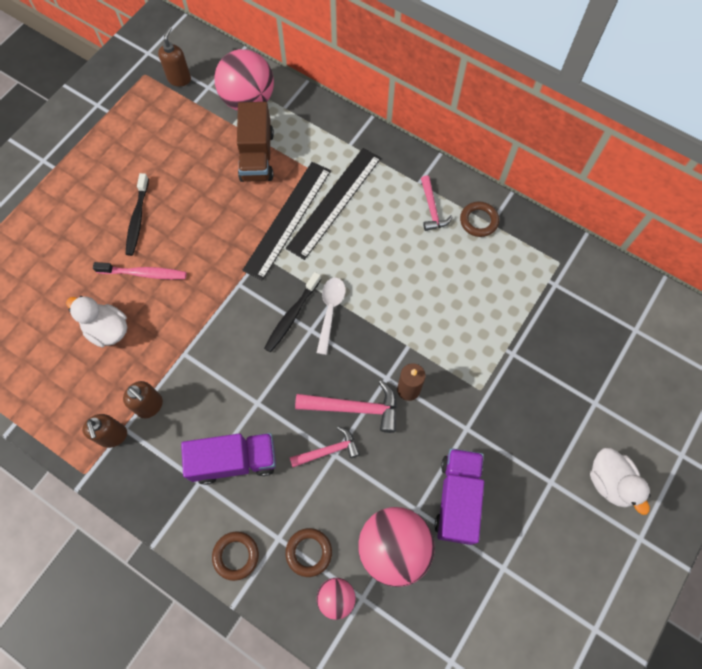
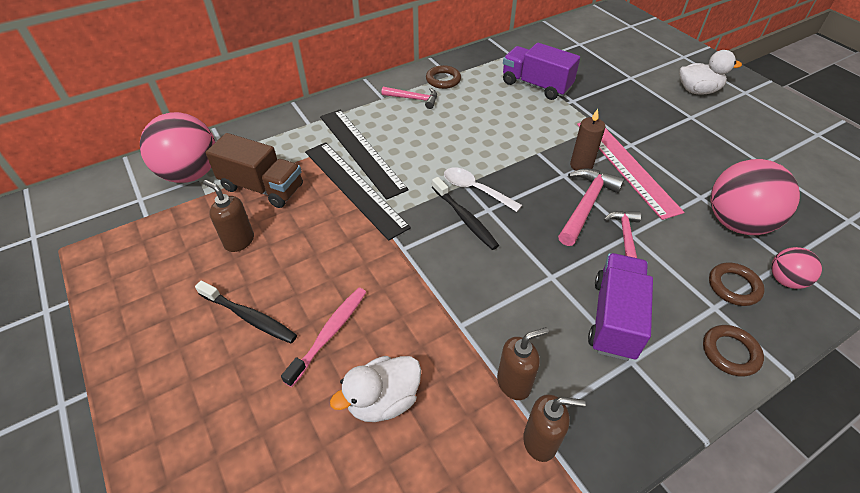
camera: 65 degrees left, 20 degrees down
(179, 79) = (102, 219): brown soap dispenser -> brown soap dispenser (239, 241)
(429, 430) = (625, 165): none -> pink ruler
(457, 498) = (695, 169): purple truck -> purple truck (536, 85)

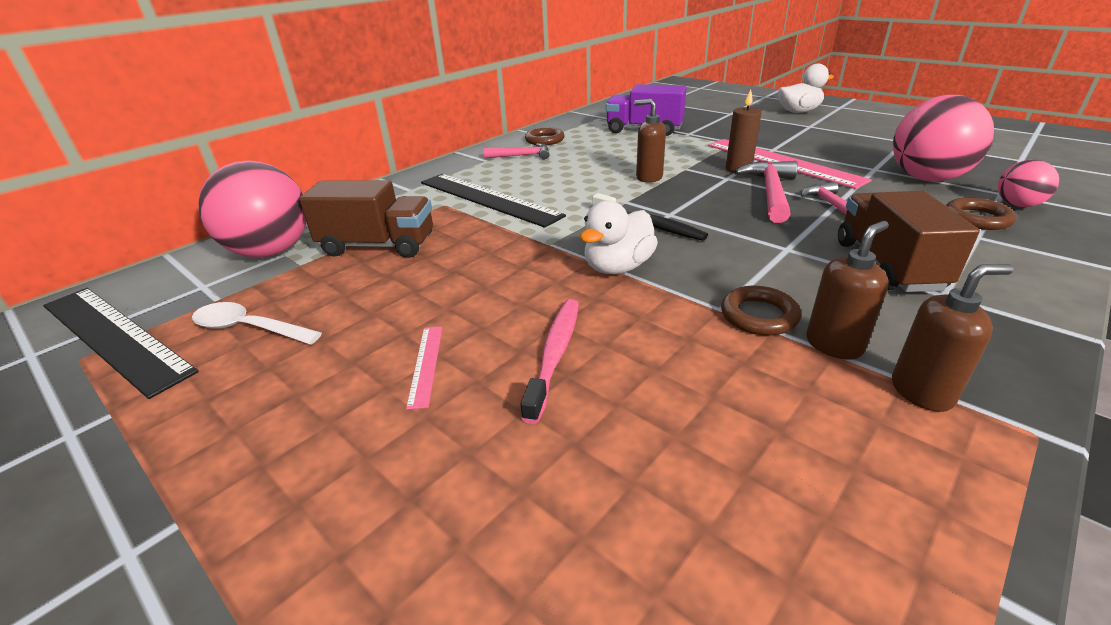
camera: 15 degrees left, 15 degrees down
(239, 241) = (370, 296): brown soap dispenser -> brown soap dispenser (648, 177)
(249, 317) = (425, 364): black toothbrush -> pink ruler
(354, 187) = (499, 225): black ruler -> black ruler (115, 336)
(383, 400) = (681, 404): white duck -> white duck (618, 267)
(475, 190) = (642, 203): white spoon -> white spoon (248, 328)
(614, 318) = (887, 265): purple truck -> brown truck
(730, 352) = (1033, 265): brown ring -> brown ring (759, 316)

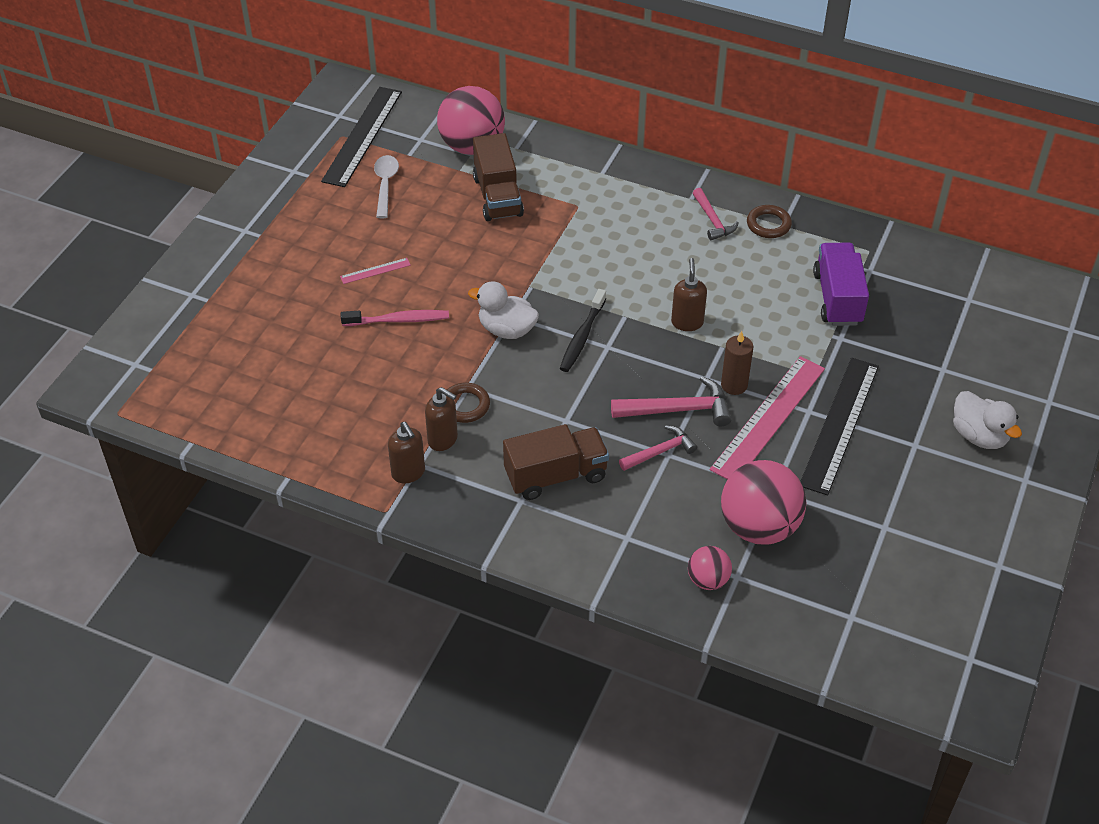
camera: 70 degrees right, 15 degrees up
(488, 198) = (600, 228): black ruler -> black ruler (840, 424)
(976, 218) = (665, 545): brown ring -> none

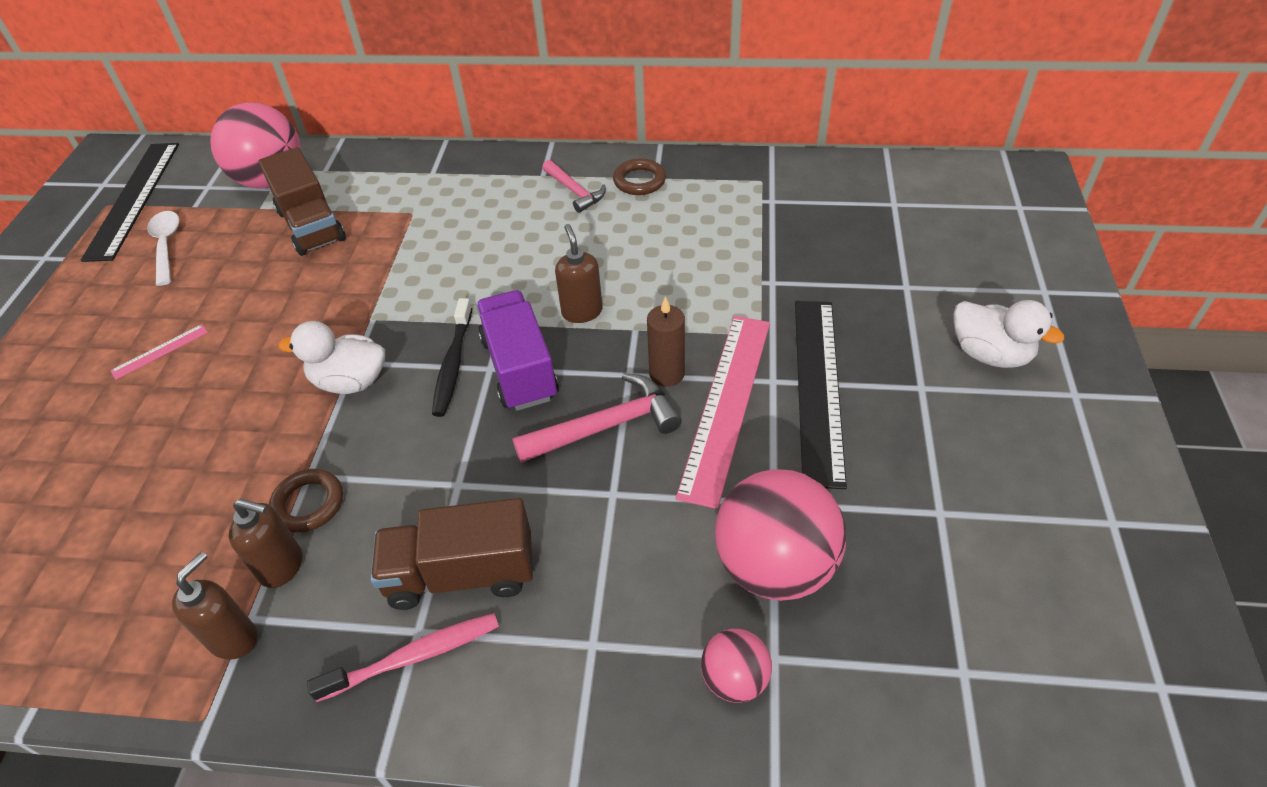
camera: 15 degrees left, 0 degrees up
(398, 320) = (197, 408): pink toothbrush -> pink toothbrush (413, 657)
(408, 473) = (234, 638): brown soap dispenser -> brown soap dispenser turned 105 degrees counterclockwise
(556, 475) = (461, 574): brown truck -> brown truck turned 150 degrees counterclockwise
(660, 451) = (600, 492): pink hammer -> none
(837, 298) = (749, 239): purple truck -> purple truck (519, 368)

